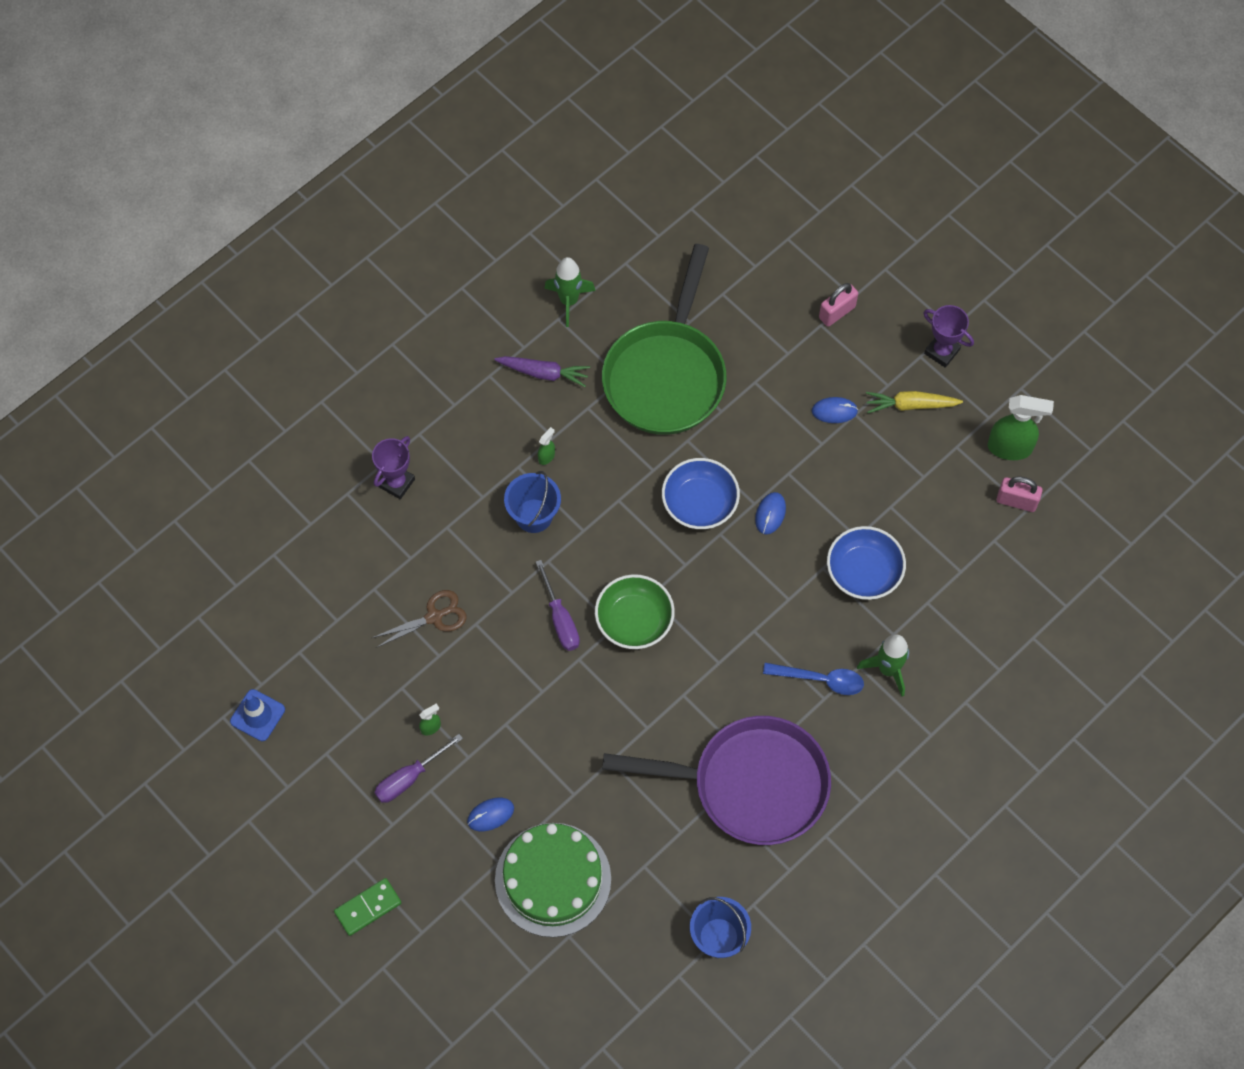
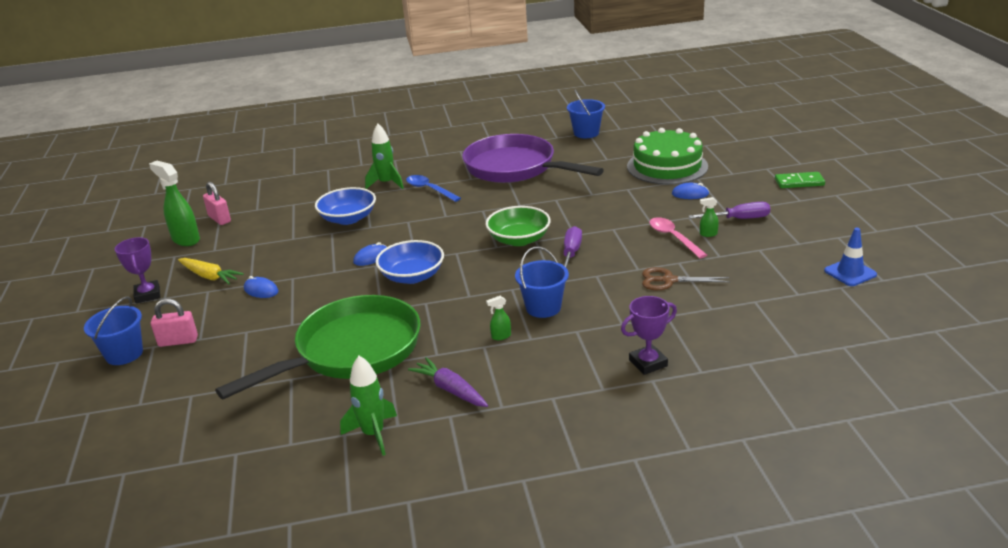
camera: 145 degrees left, 35 degrees down
(466, 702) = (673, 237): none -> pink spoon
(867, 276) = (124, 354): none -> blue bucket

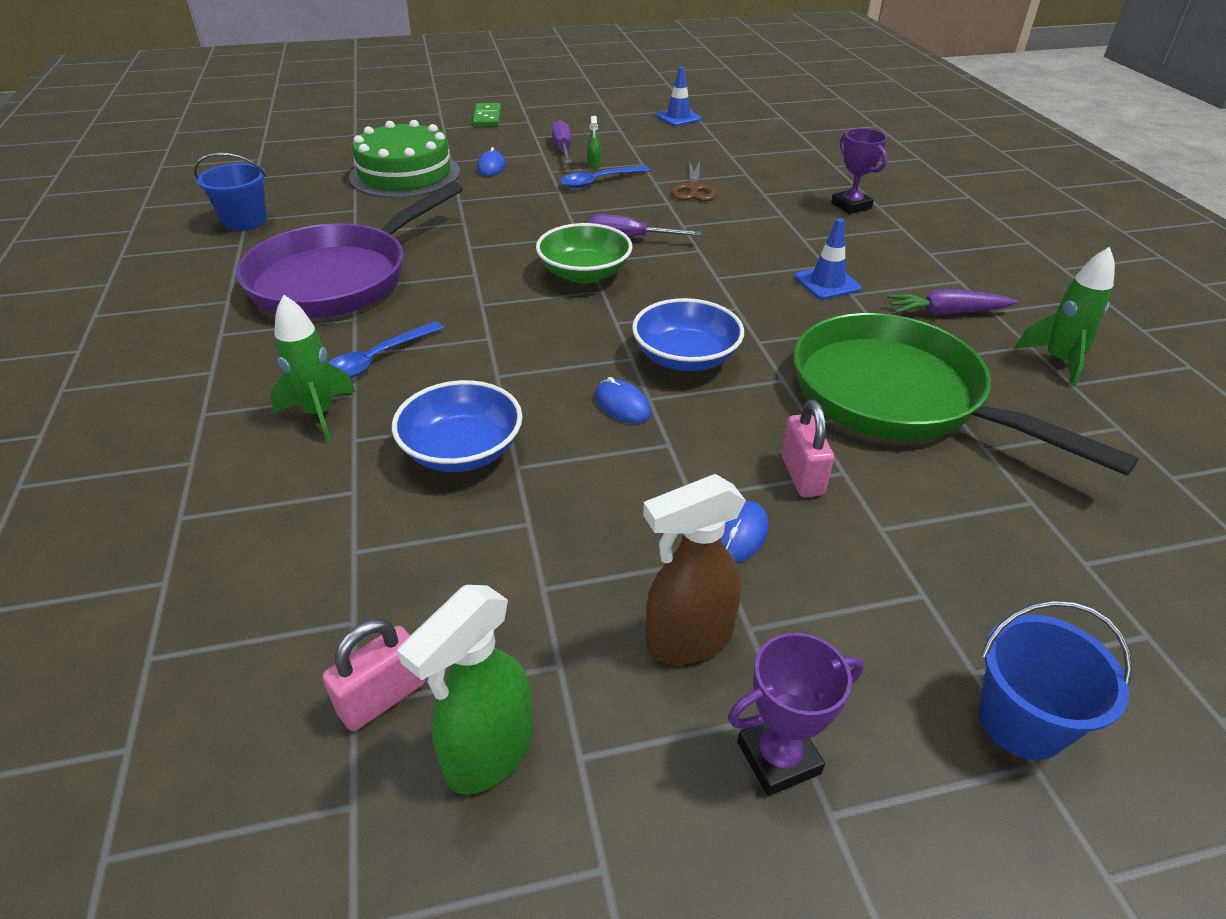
camera: 95 degrees left, 10 degrees up
(178, 341) = (943, 629): pink padlock -> pink padlock (802, 475)
(209, 276) = (688, 640): yellow carrot -> brown spray bottle
(450, 390) = (946, 312): purple carrot -> purple carrot turned 45 degrees clockwise
(501, 336) = (827, 283): green spray bottle -> blue traffic cone
(543, 307) = (758, 257): blue bucket -> none
(673, 237) = (598, 181): pink spoon -> blue spoon

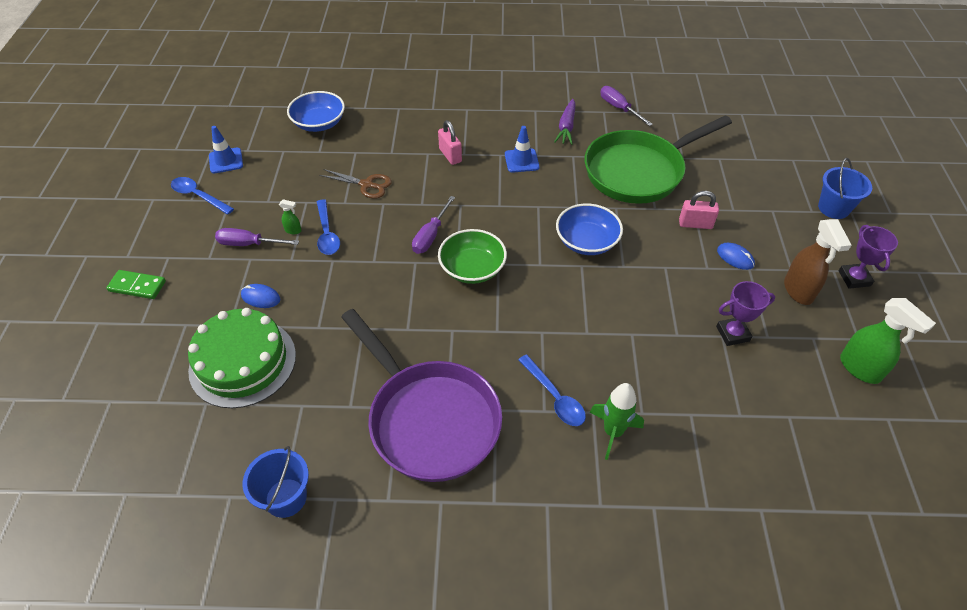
camera: 75 degrees left, 10 degrees up
(382, 698) = (834, 406): pink padlock -> pink padlock (450, 155)
(462, 450) = (660, 358): blue bowl -> blue bowl (319, 123)
(618, 116) = (198, 196): none -> blue spoon
(622, 405) = (628, 279): blue mouse -> none
(851, 206) = (428, 120): purple trophy -> purple trophy (732, 334)
(1058, 361) = (619, 108): green rocket -> purple screwdriver

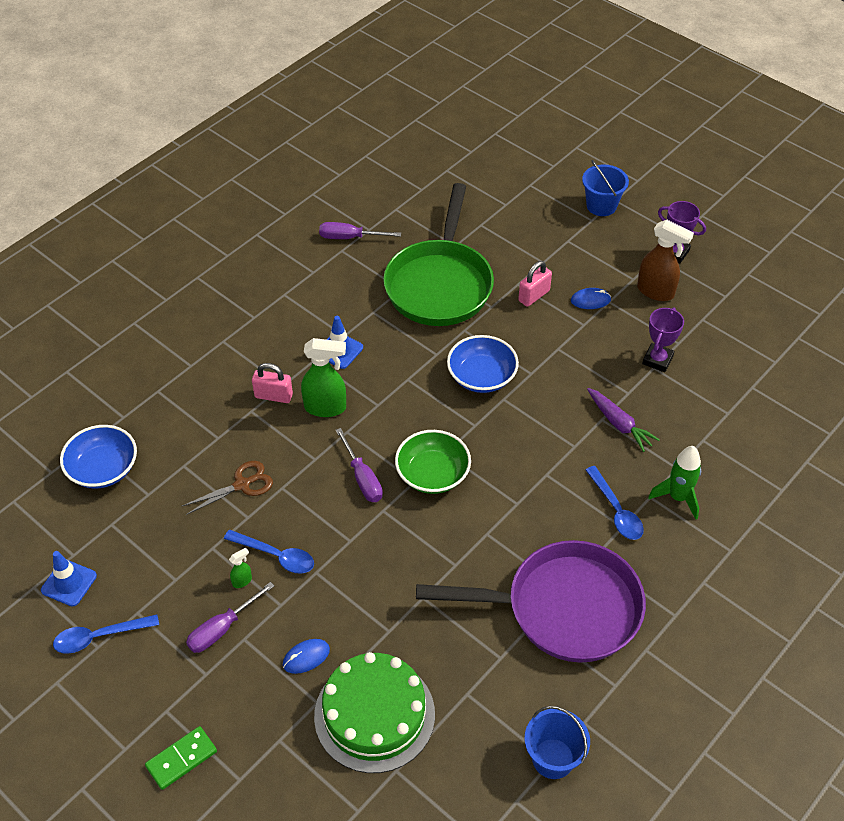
camera: 50 degrees left, 0 degrees up
(555, 397) = (616, 511): blue spoon -> blue spoon turned 60 degrees clockwise
(566, 127) = (332, 289): purple carrot -> purple carrot (619, 424)
(860, 369) = (749, 317): green spray bottle -> green spray bottle (326, 407)

